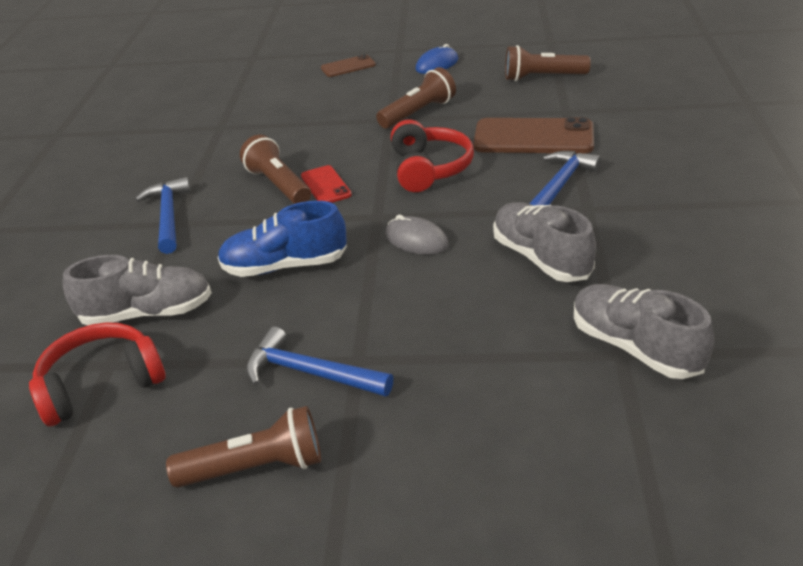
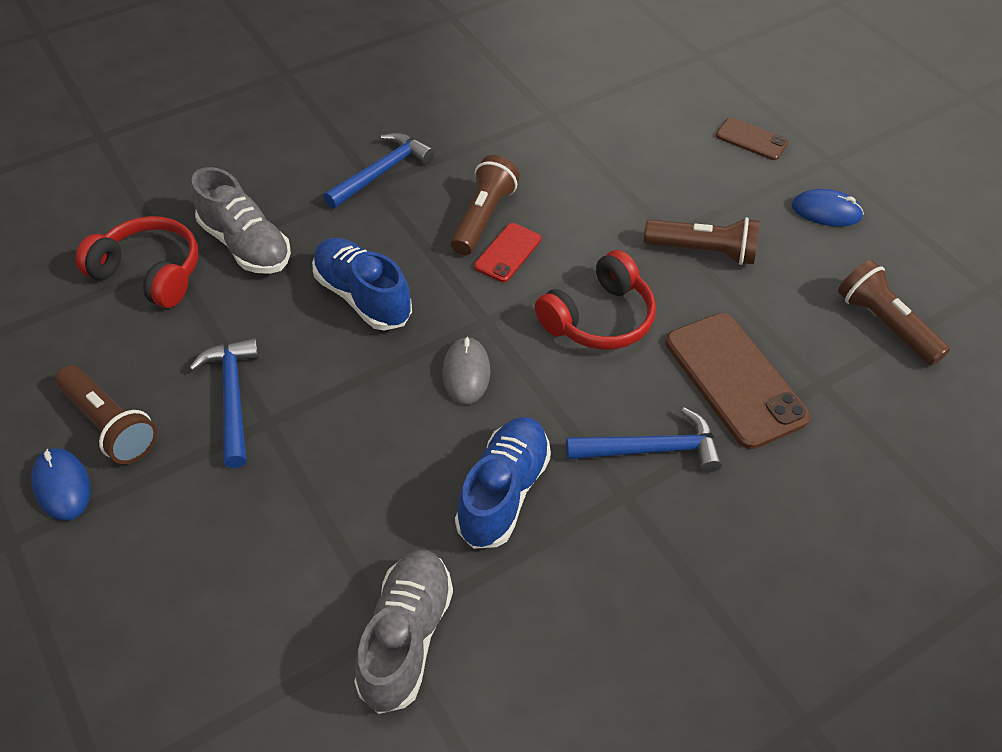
camera: 50 degrees right, 15 degrees up
(295, 527) = (62, 486): none -> blue mouse
(541, 258) = (503, 492): grey shoe -> blue shoe

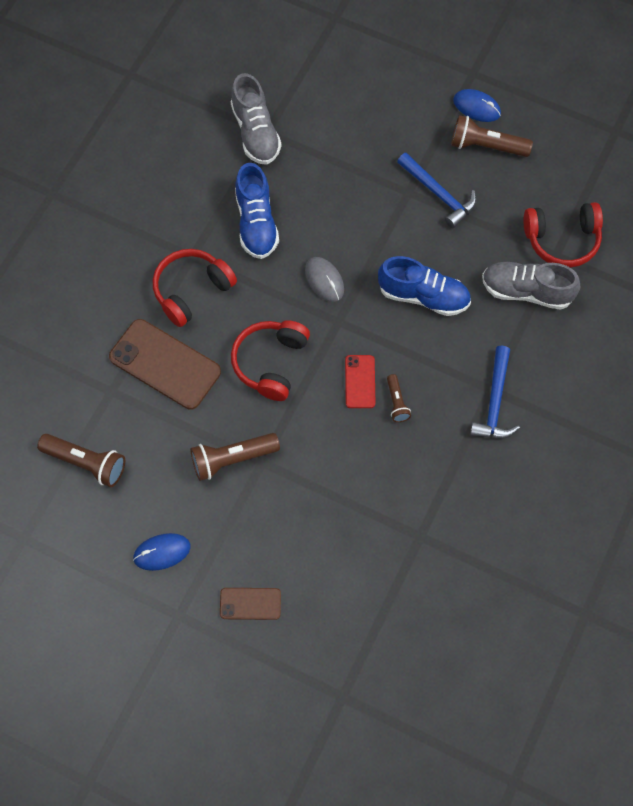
camera: 150 degrees right, 15 degrees up
(483, 217) = (397, 403): brown flashlight -> brown flashlight, size x0.56
(651, 449) = (191, 290): blue hammer -> red headphones

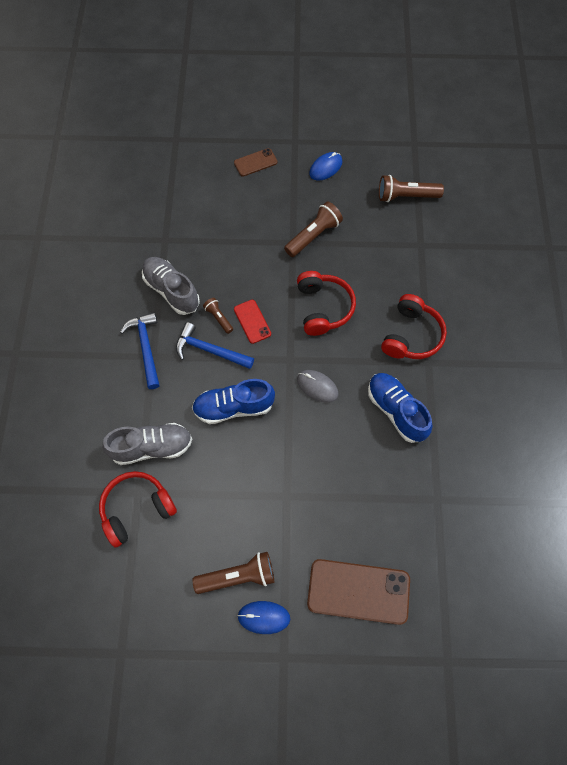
camera: 155 degrees right, 0 degrees up
(165, 364) = (396, 276): brown phone -> brown phone (358, 591)
(255, 132) = (445, 494): grey shoe -> grey shoe (171, 291)
(439, 194) = (260, 506): blue hammer -> blue hammer (210, 350)

